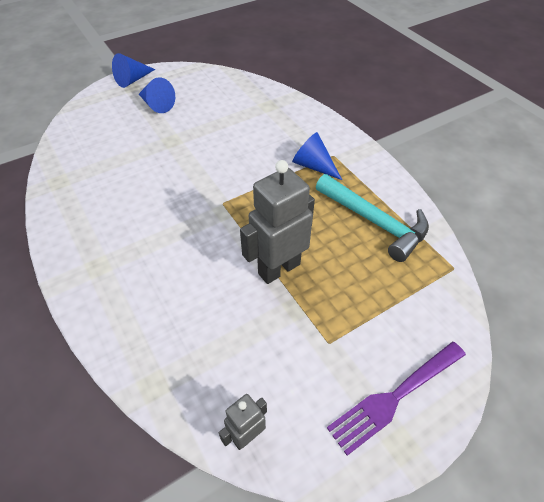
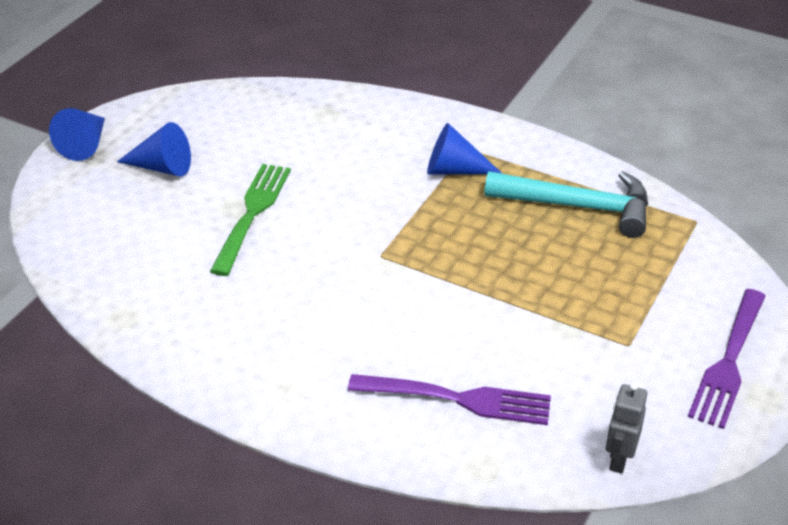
camera: 30 degrees left, 10 degrees down
(176, 149) = (252, 215): none -> green fork
(180, 325) = (456, 399): none -> purple fork
(278, 268) = (514, 298): grey robot -> none

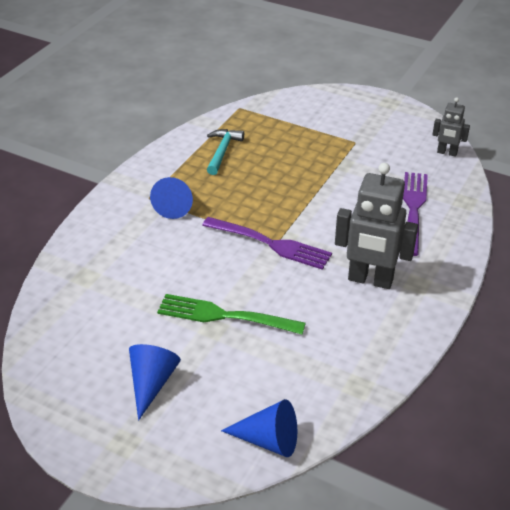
camera: 90 degrees left, 0 degrees up
(85, 144) = (105, 451): blue cone -> blue cone (268, 440)
(302, 339) = (370, 280): none -> grey robot
(578, 206) = (222, 151): turquoise hammer -> turquoise hammer, size x0.61
(728, 361) = (363, 110): purple fork -> purple fork (269, 244)

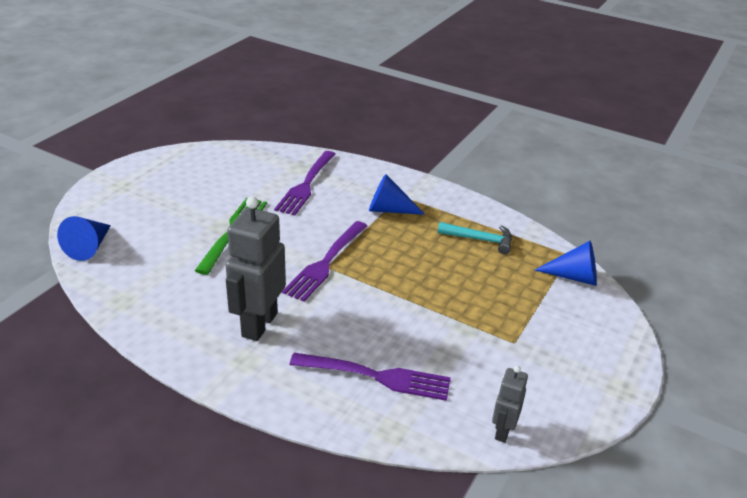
camera: 90 degrees right, 5 degrees down
(124, 267) = (306, 184): none -> purple fork
(151, 383) = (171, 196): blue cone -> blue cone (574, 277)

